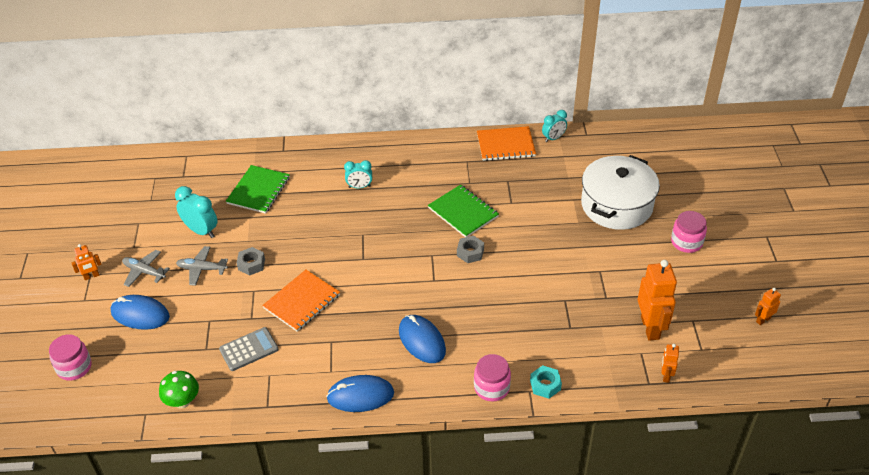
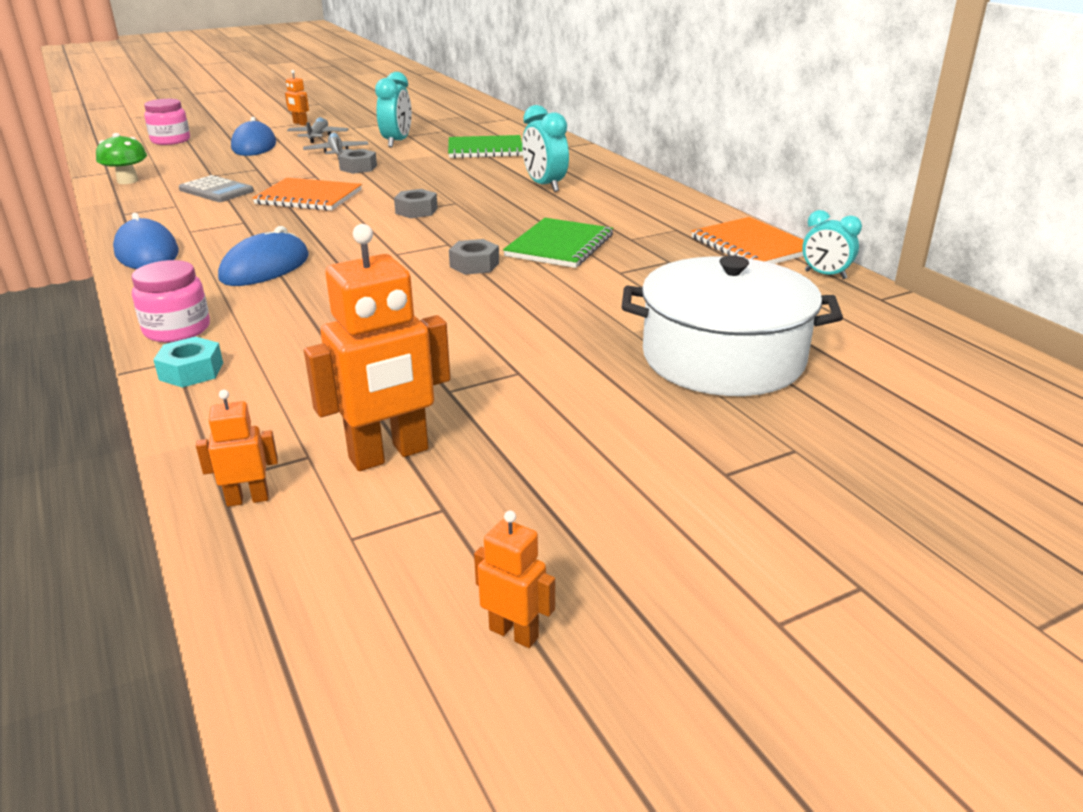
camera: 65 degrees right, 15 degrees down
(359, 187) = (545, 186): turquoise clock -> turquoise clock, size x1.51
(366, 255) = (416, 211): none -> grey nut
(686, 242) = (699, 457): pink jar -> none

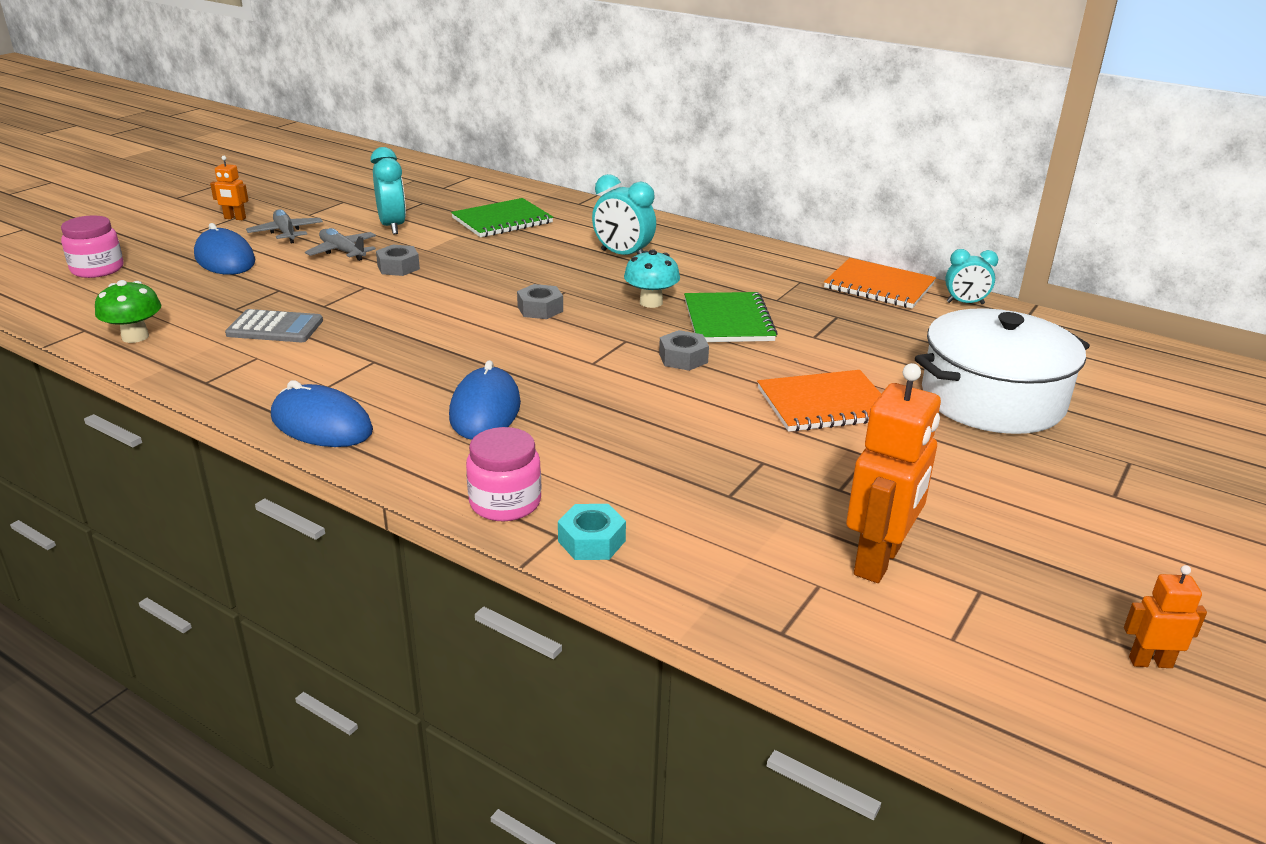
camera: 30 degrees left, 0 degrees up
(248, 499) = (830, 639): orange robot -> none
(309, 197) = (400, 315): orange notebook -> orange notebook (825, 404)
(513, 221) = (651, 302): none -> turquoise mushroom

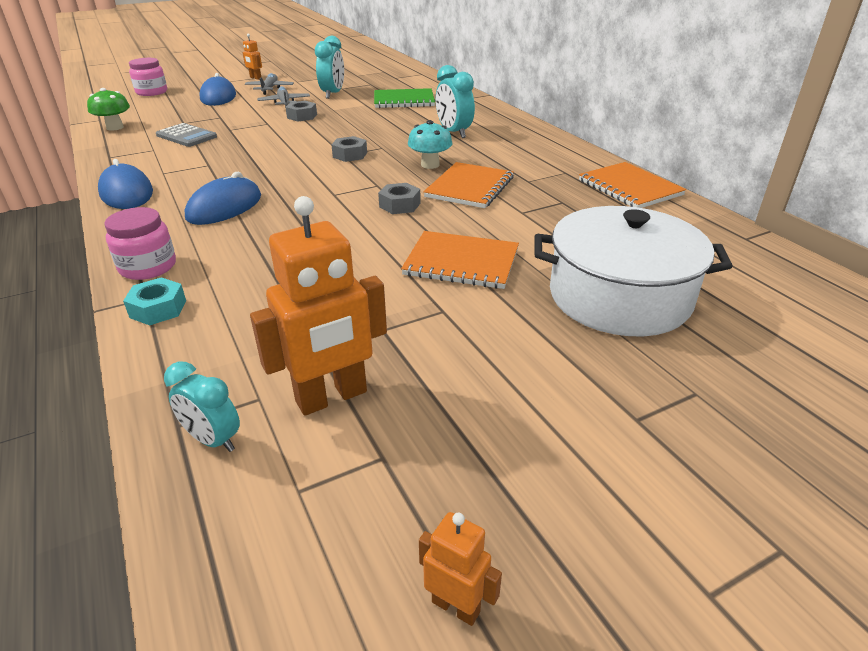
camera: 30 degrees right, 5 degrees up
(728, 320) = (470, 187): green notebook -> orange notebook
(965, 303) = (695, 215): turquoise clock -> turquoise clock (213, 440)

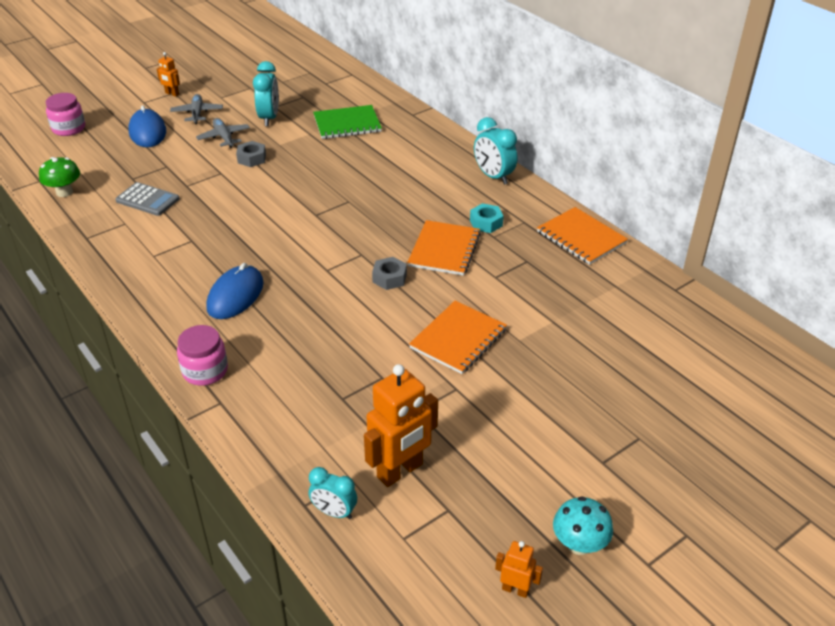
camera: 10 degrees left, 5 degrees up
(126, 193) = (134, 286): blue mouse -> none
(158, 309) = (237, 412): turquoise nut -> turquoise nut (486, 223)
(350, 155) = (322, 214): grey nut -> none
(430, 165) = (401, 222): turquoise mushroom -> turquoise mushroom (579, 544)
(454, 133) = (411, 173): turquoise clock -> turquoise clock (493, 176)
(461, 262) = (458, 339): orange notebook -> orange notebook turned 60 degrees counterclockwise
(619, 297) = (583, 361): white pot -> none

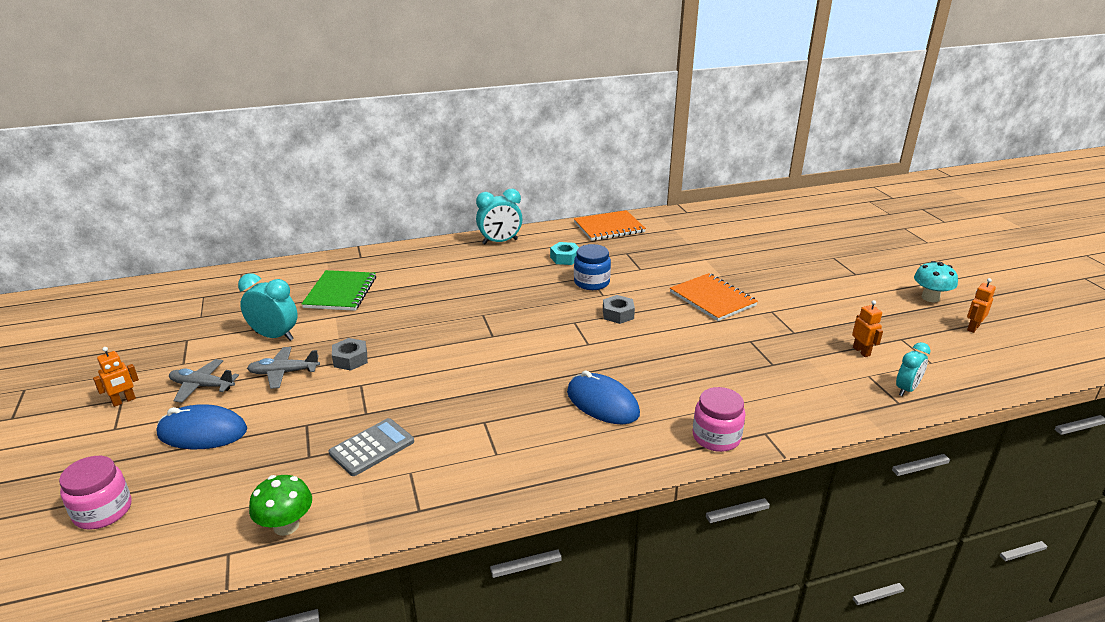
camera: 70 degrees left, 10 degrees down
(400, 471) = (861, 351): orange robot -> orange robot, size x0.49
(444, 250) = (591, 282): orange notebook -> blue jar

